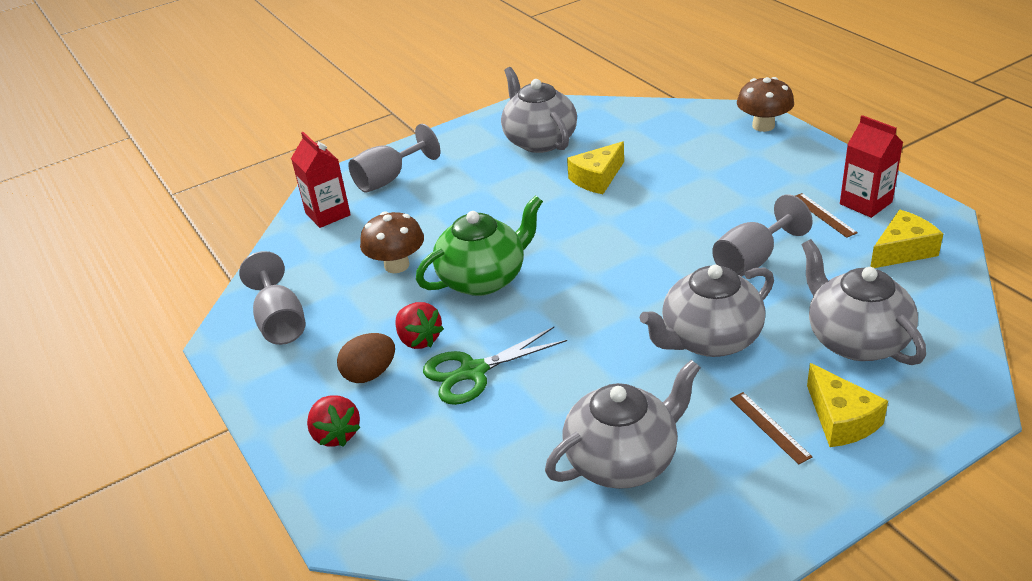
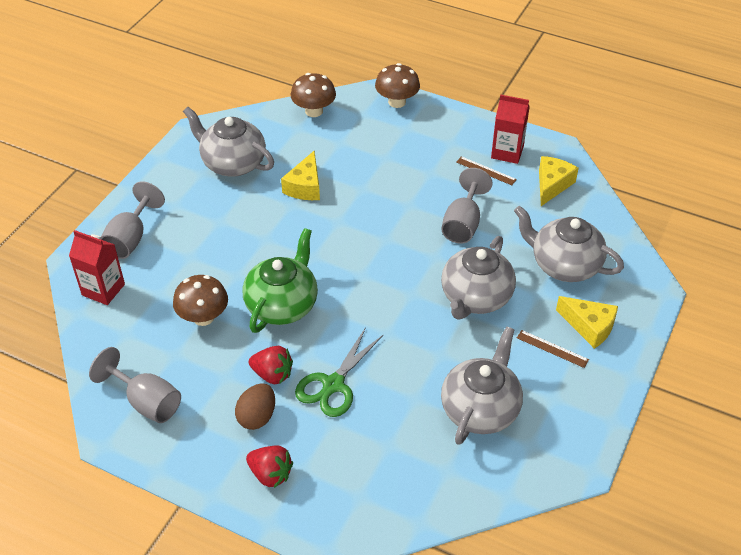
camera: 35 degrees left, 10 degrees up
(662, 115) = (314, 111): none -> brown mushroom

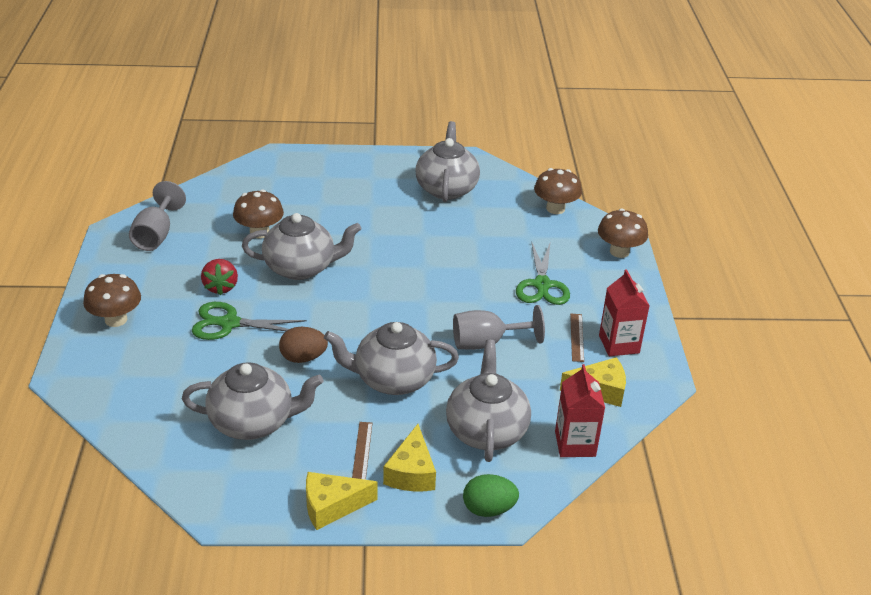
camera: 60 degrees right, 10 degrees down
(103, 289) = (255, 177): red carton -> red carton (575, 444)
(130, 238) = (318, 170): grey goblet -> none
(257, 417) = (171, 294): brown egg -> brown egg (303, 358)
(270, 474) = (116, 319): red strawberry -> brown mushroom
(282, 305) = (301, 268): green teapot -> grey teapot
(305, 186) = (453, 235): yellow cheese -> yellow cheese (332, 506)
(410, 162) = (542, 285): none -> green scissors
(647, 297) = (488, 509): none -> green egg

